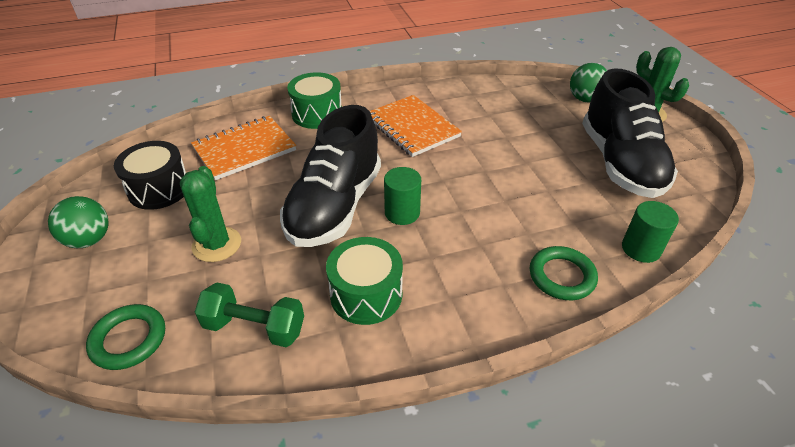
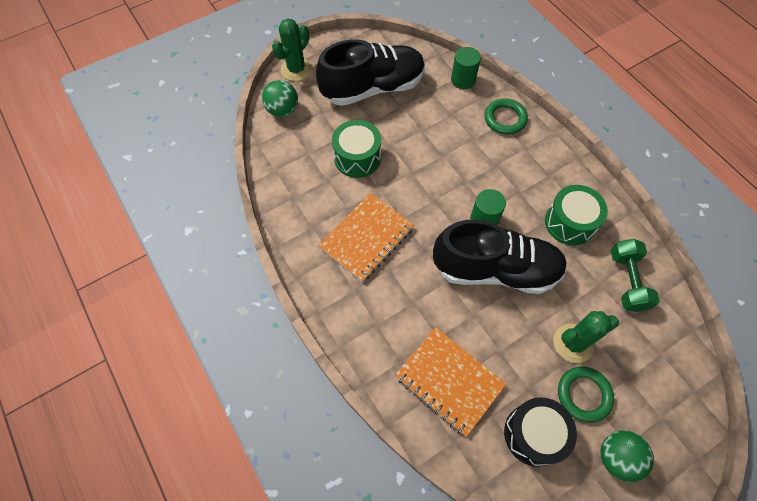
camera: 105 degrees left, 20 degrees up
(129, 339) = (677, 358): green ring -> green ring (583, 395)
(317, 114) = (367, 333): green drum -> green drum (357, 157)

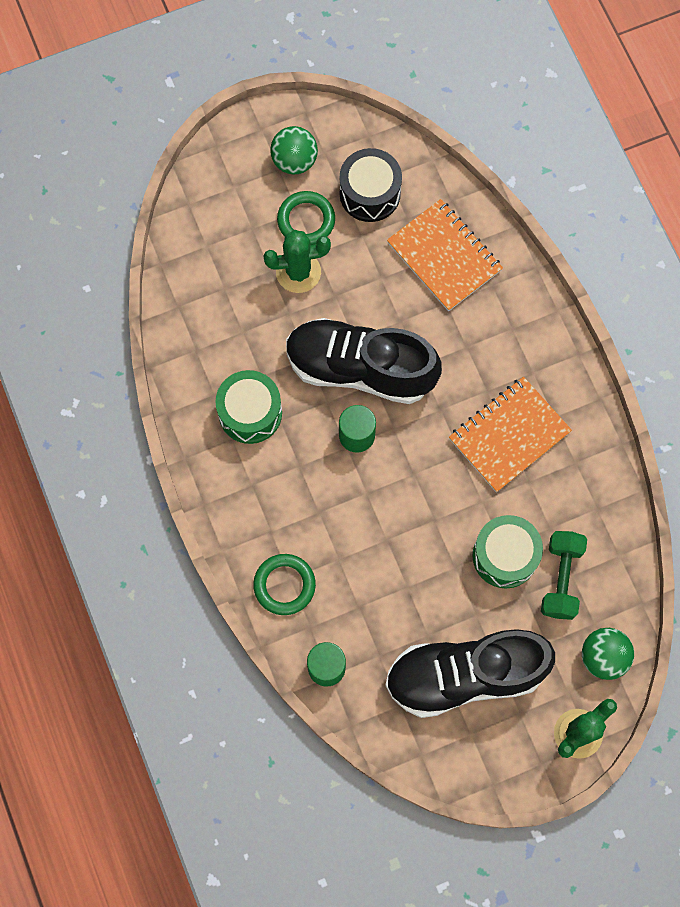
camera: 170 degrees left, 10 degrees up
(627, 281) = (209, 329): green dumbbell -> green dumbbell (561, 578)

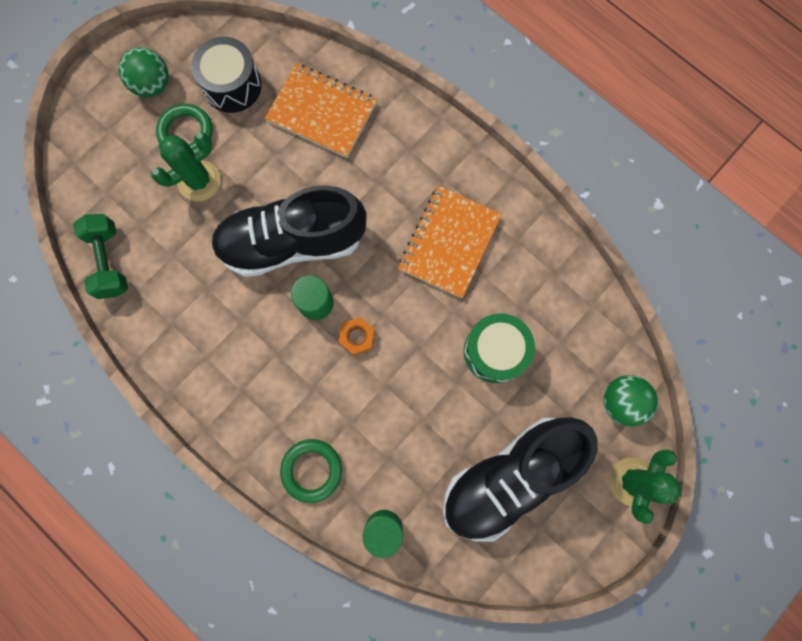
camera: 25 degrees left, 5 degrees up
(250, 413) = (211, 326): green drum -> none
(381, 484) = (357, 337): none -> orange nut
(561, 578) = (552, 349): green dumbbell -> green dumbbell (109, 261)

